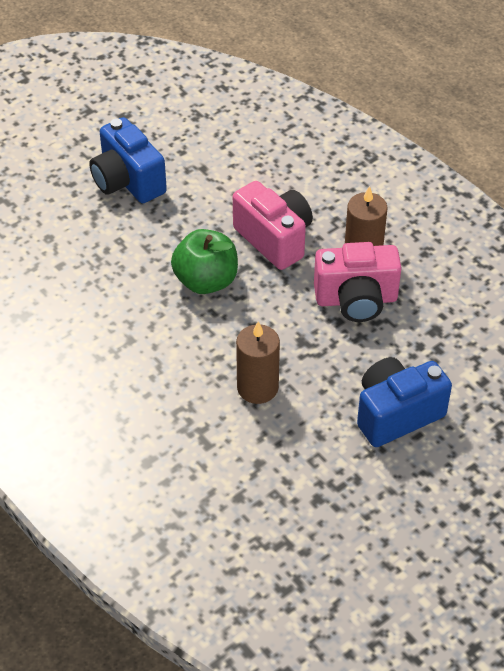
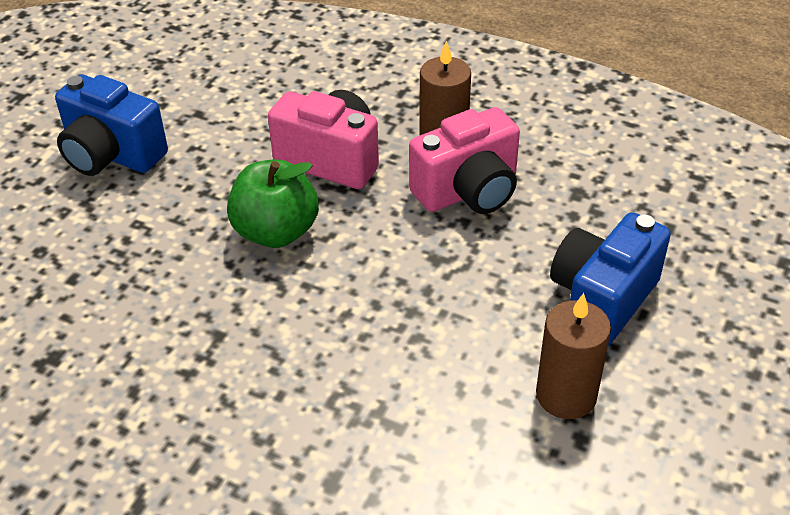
camera: 25 degrees left, 5 degrees down
(257, 387) = (417, 332): brown candle -> brown candle (566, 395)

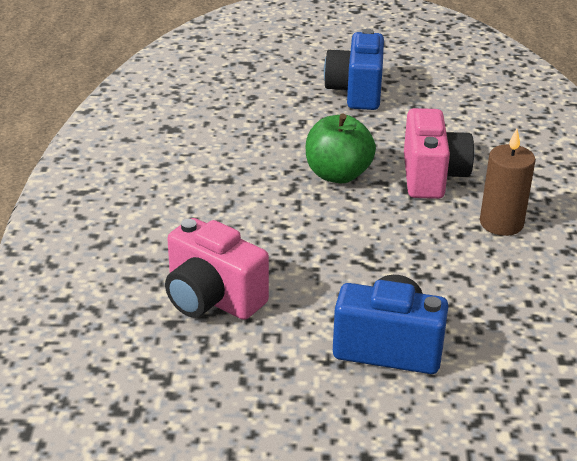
camera: 65 degrees right, 10 degrees down
(468, 191) = (455, 249): pink camera -> pink camera (212, 299)
(566, 395) = (272, 347): brown candle -> none

